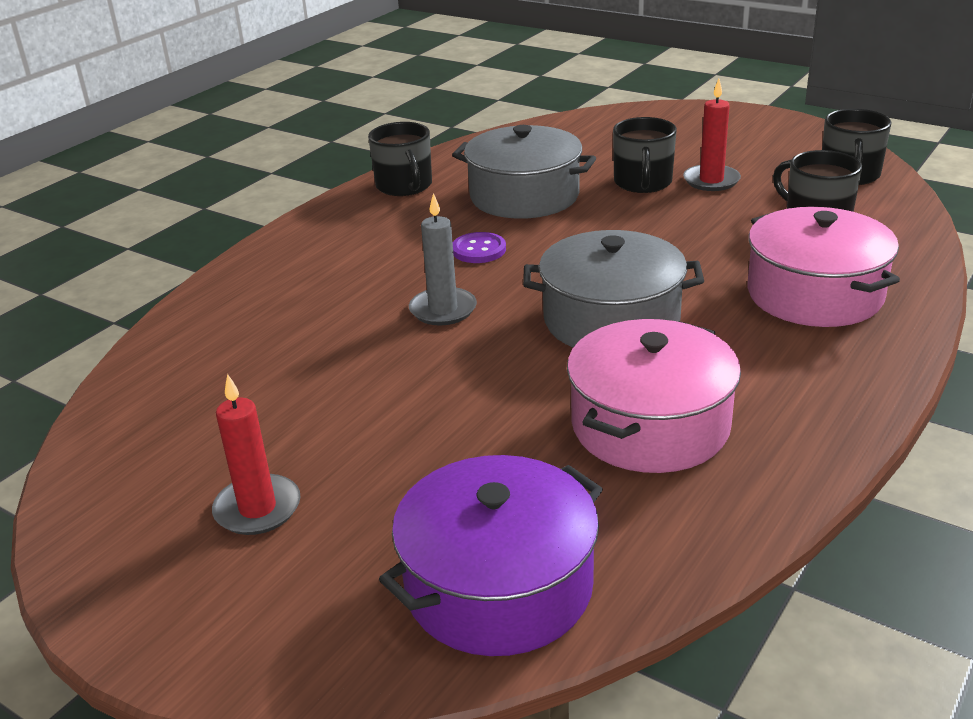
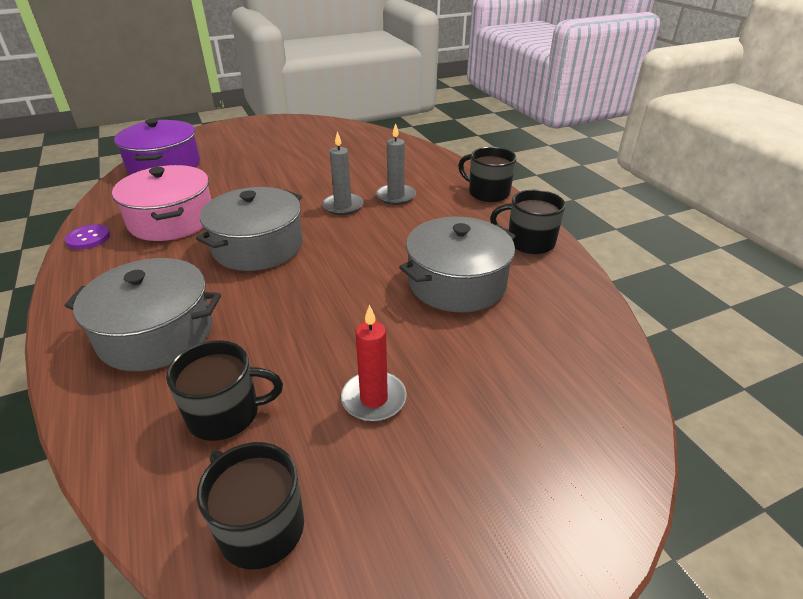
camera: 120 degrees right, 5 degrees up
(257, 509) = (269, 143): red candle -> none
(373, 285) = (396, 196): none -> grey candle
(479, 250) = (395, 237): purple button -> purple button (88, 238)
(643, 183) = (416, 353): black mug -> black mug (487, 193)
(815, 294) = (156, 333): pink pot -> grey pot

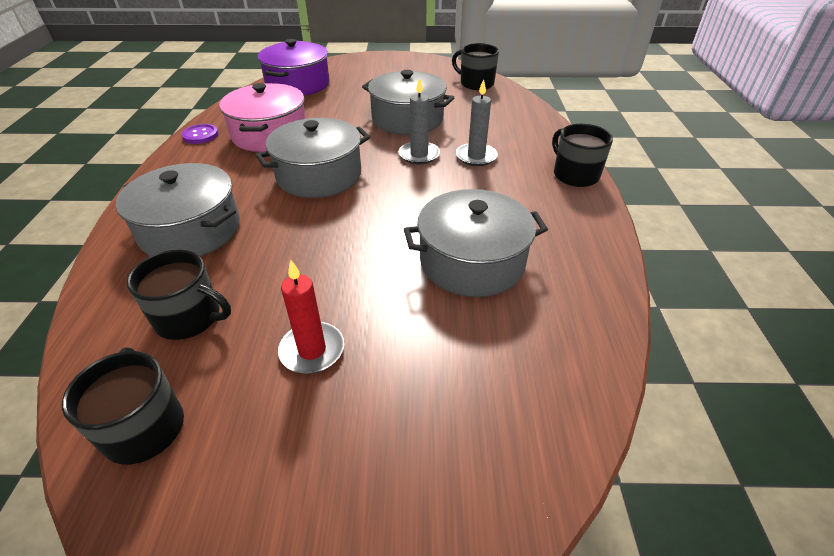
camera: 25 degrees right, 5 degrees up
(307, 177) = (407, 119): none -> grey pot
(529, 242) = (581, 240): black mug -> black mug (476, 83)

